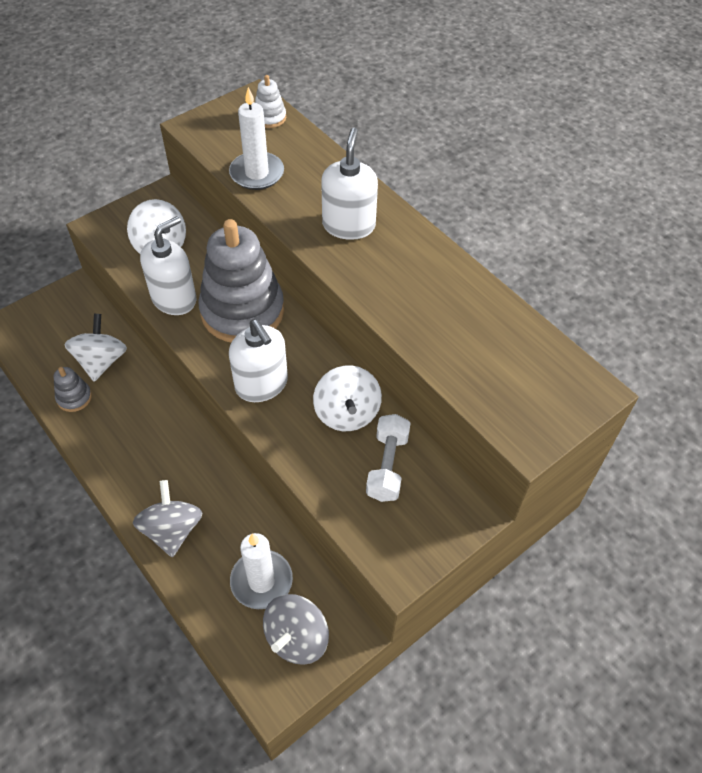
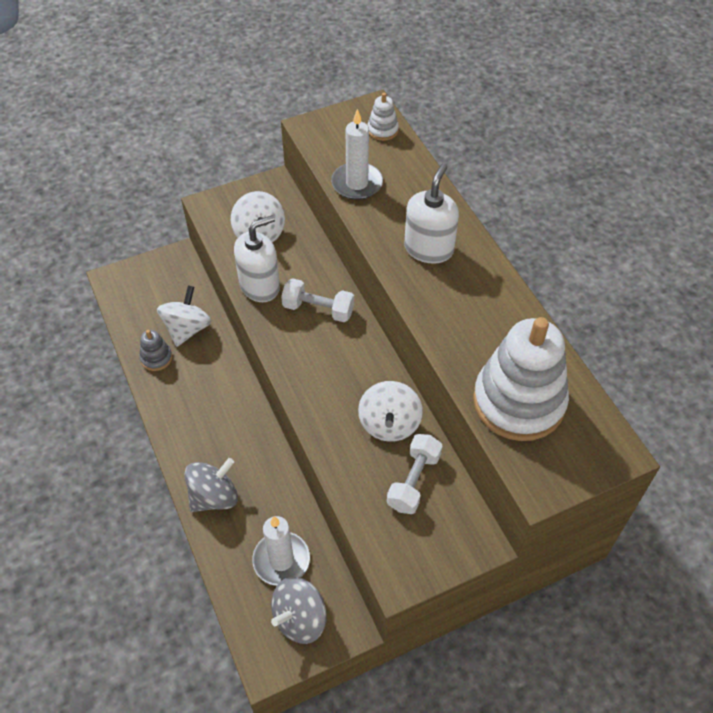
camera: 15 degrees right, 0 degrees up
(172, 530) = (214, 496): grey spinning top -> grey spinning top turned 45 degrees clockwise
(242, 311) = (318, 309): grey stacking toy -> white dumbbell
(261, 384) = (319, 381): white soap dispenser -> none
(482, 360) = (518, 402): none -> white stacking toy

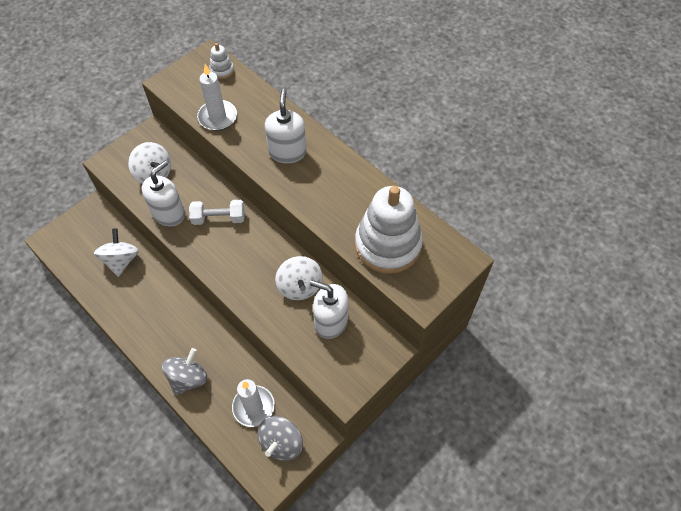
camera: 20 degrees left, 5 degrees up
(156, 358) = (106, 290): grey stacking toy -> none
(413, 481) = (330, 321): white dumbbell -> white soap dispenser

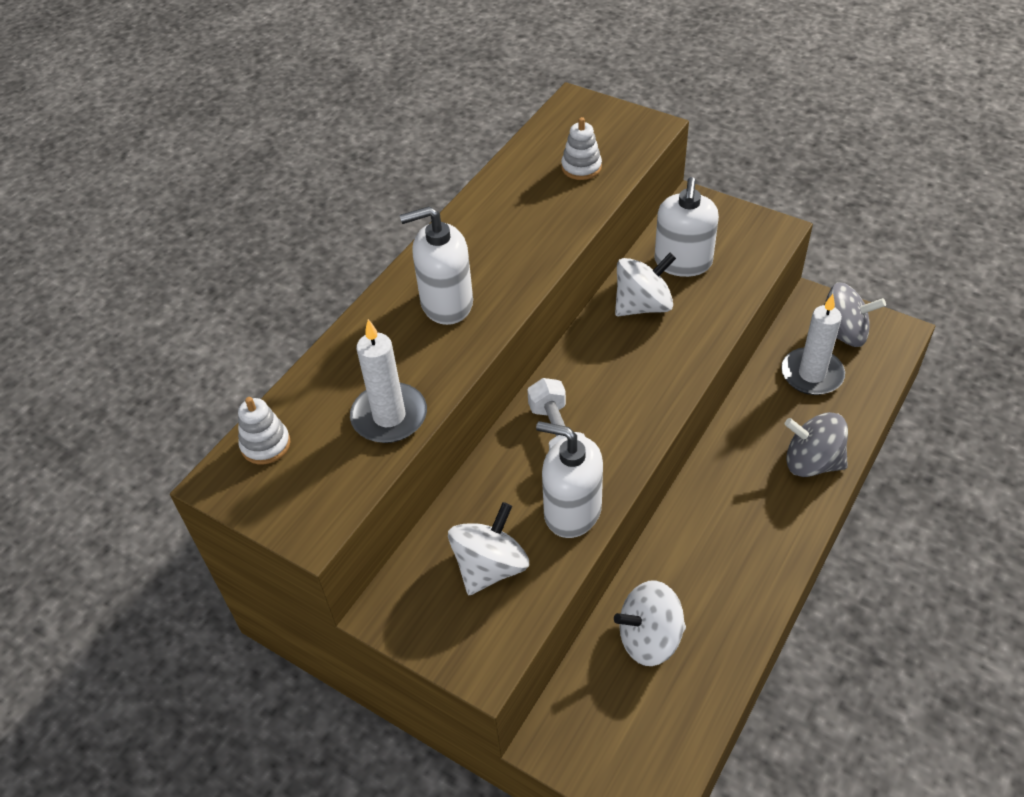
camera: 100 degrees left, 10 degrees down
(388, 245) = (581, 167): white stacking toy -> white stacking toy, size x0.43

